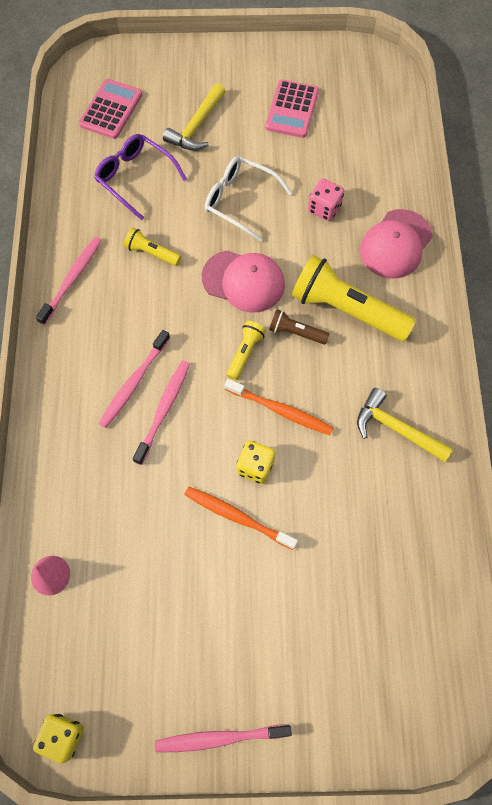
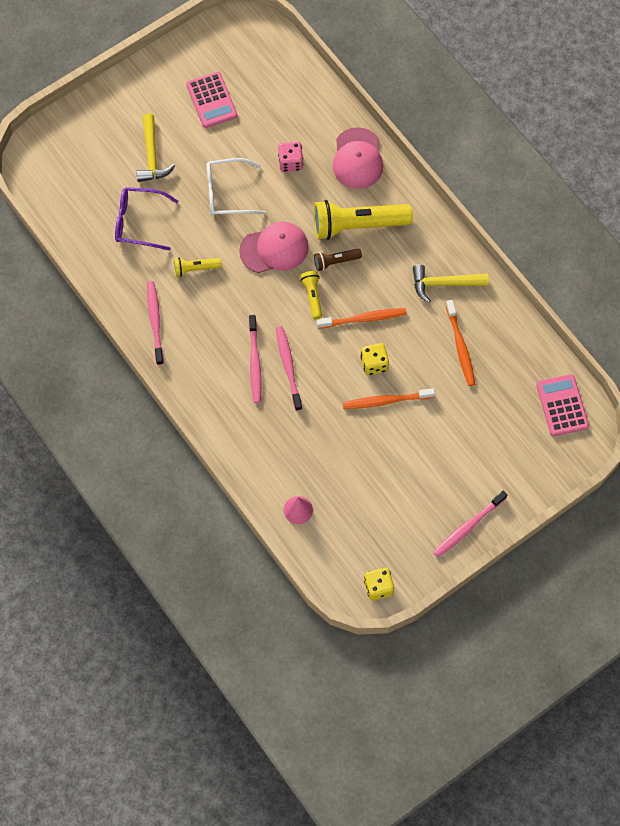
camera: 35 degrees left, 0 degrees up
(111, 110) = (77, 181): pink calculator -> pink calculator (562, 405)
(364, 511) = (460, 347): none -> orange toothbrush

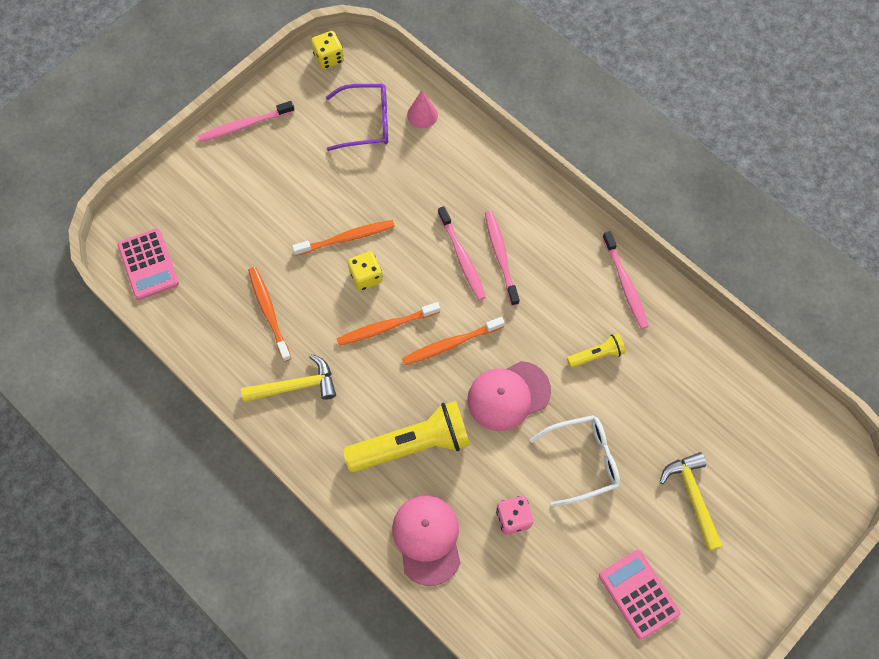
camera: 170 degrees right, 0 degrees up
(139, 222) = (680, 403): purple glasses -> purple glasses (366, 122)
(312, 296) = (450, 344): yellow flashlight -> orange toothbrush
(335, 261) = (431, 392): brown flashlight -> none
(468, 527) = (244, 125): pink toothbrush -> pink toothbrush turned 150 degrees counterclockwise

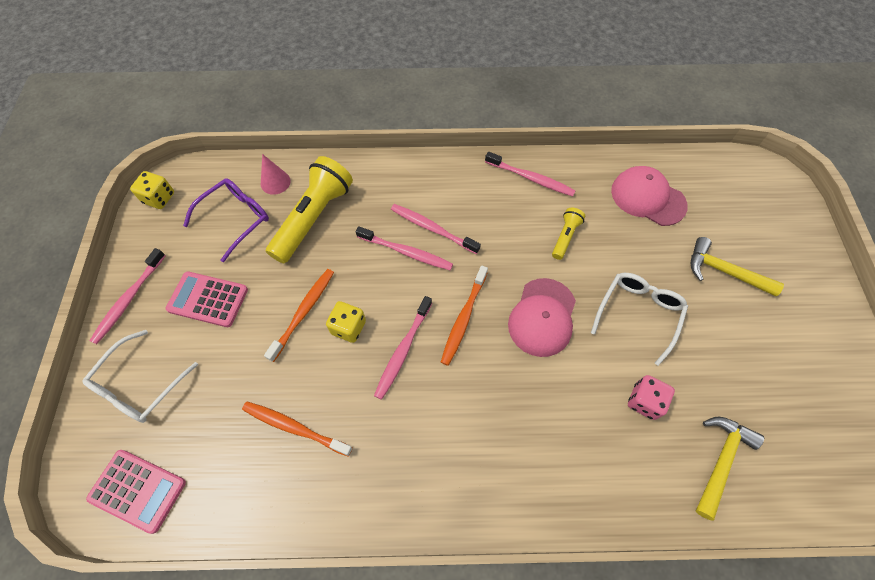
camera: 45 degrees left, 5 degrees down
(203, 195) = (140, 385): none -> white glasses
(296, 386) = (379, 467): yellow hammer -> yellow hammer (721, 461)
(385, 327) = (403, 351): orange toothbrush -> pink toothbrush
(412, 445) = (518, 420): yellow flashlight -> yellow flashlight (314, 218)
(427, 539) = (608, 484): pink cap -> pink cap (648, 198)
(638, 594) = (775, 369): pink calculator -> pink calculator (208, 299)

